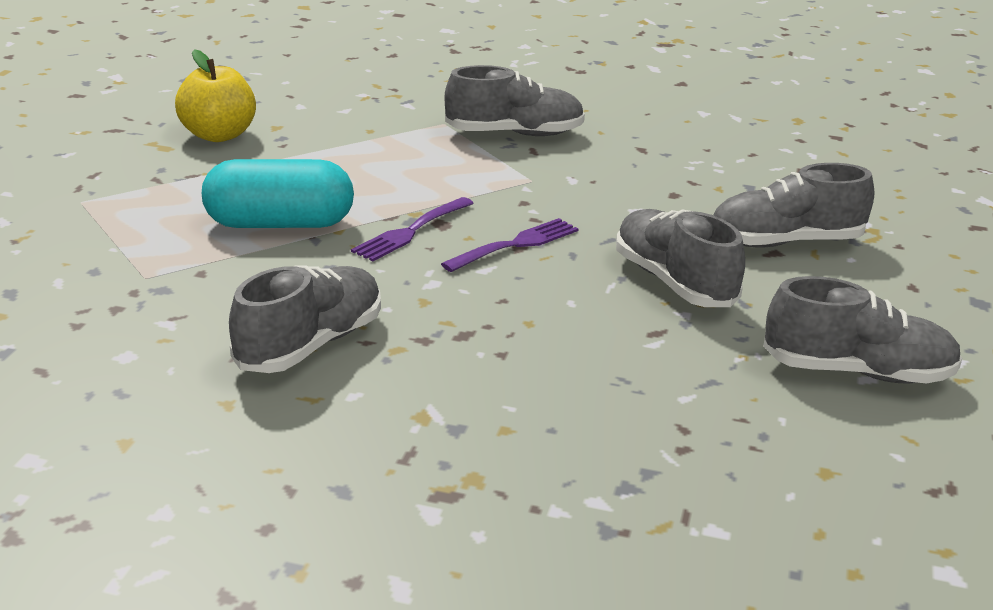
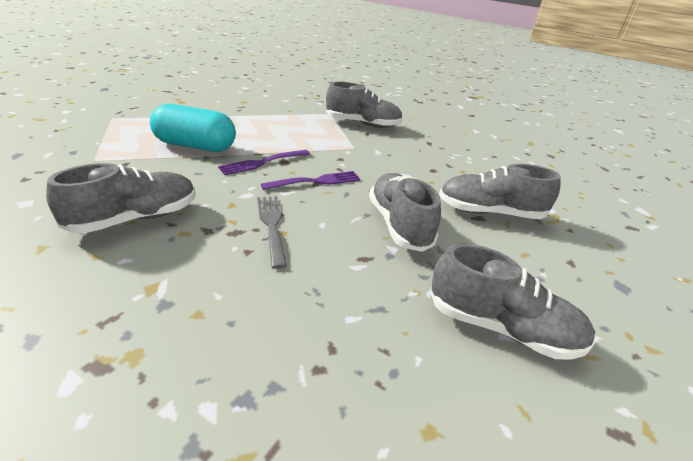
camera: 15 degrees right, 5 degrees up
(218, 135) = (212, 101): yellow apple -> none
(506, 317) = (272, 226): none -> grey fork

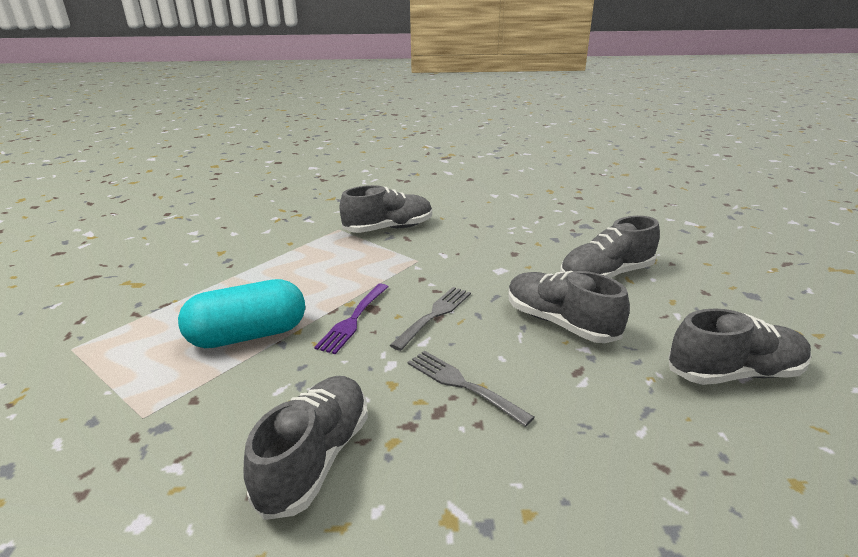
camera: 30 degrees left, 5 degrees down
(316, 181) = (434, 315): purple fork -> grey fork

